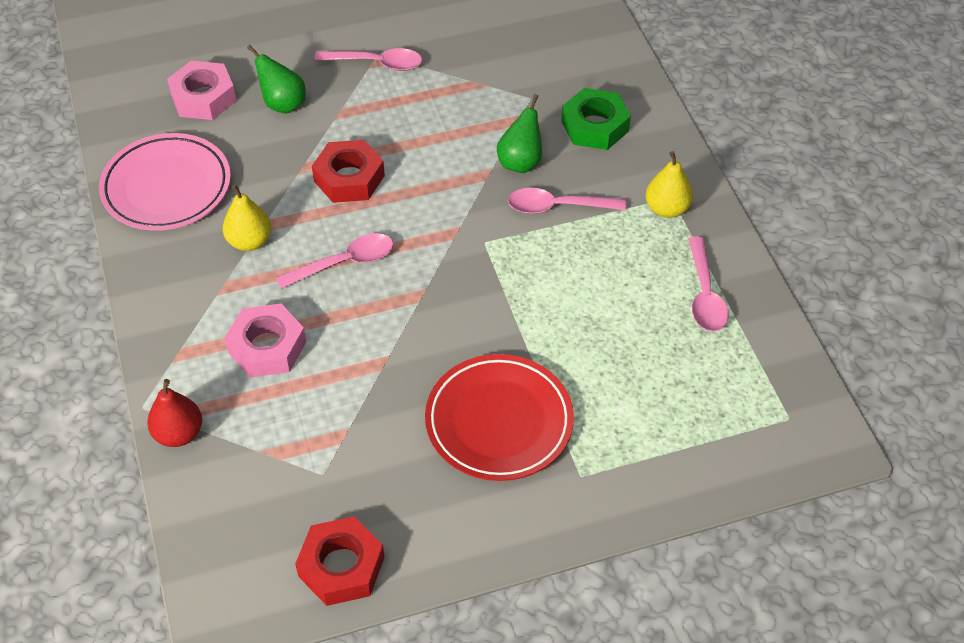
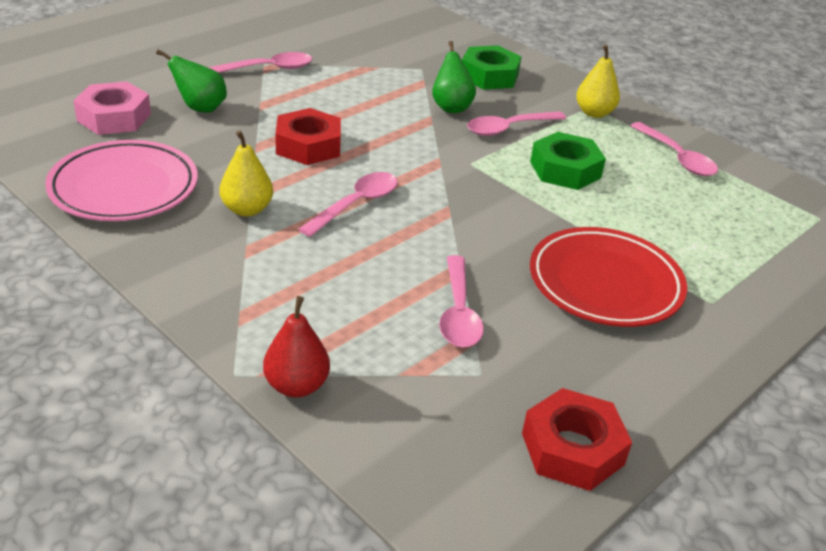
camera: 30 degrees left, 15 degrees down
(267, 347) = (333, 286): pink nut -> none
(348, 409) = (458, 313): none -> pink spoon
(572, 277) = (565, 170): none -> green nut

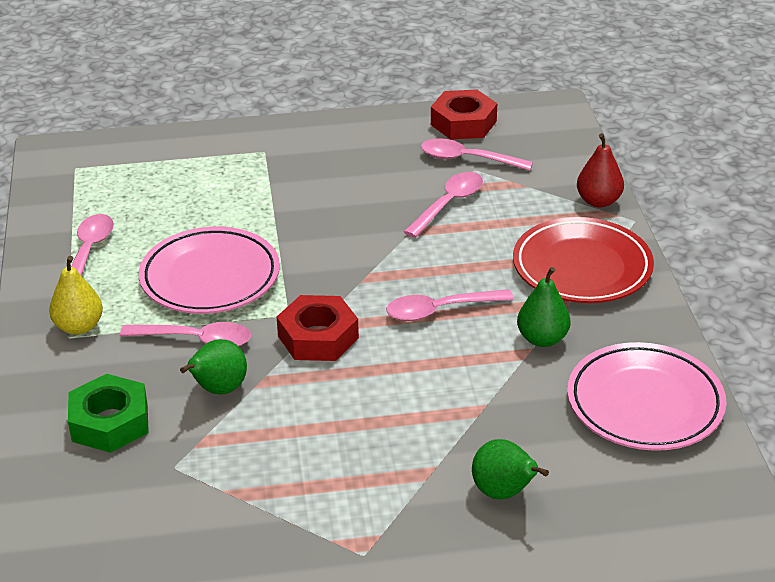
camera: 140 degrees left, 0 degrees up
(114, 117) = (614, 514): pink nut -> none
(247, 209) = (542, 339): yellow pear -> green pear
(268, 69) = (368, 540): pink spoon -> pink spoon (467, 159)
(308, 146) = (425, 392): red nut -> red nut (318, 337)
(565, 170) = (210, 277): green nut -> pink plate
(605, 283) = (319, 186): red plate -> red plate (582, 267)

